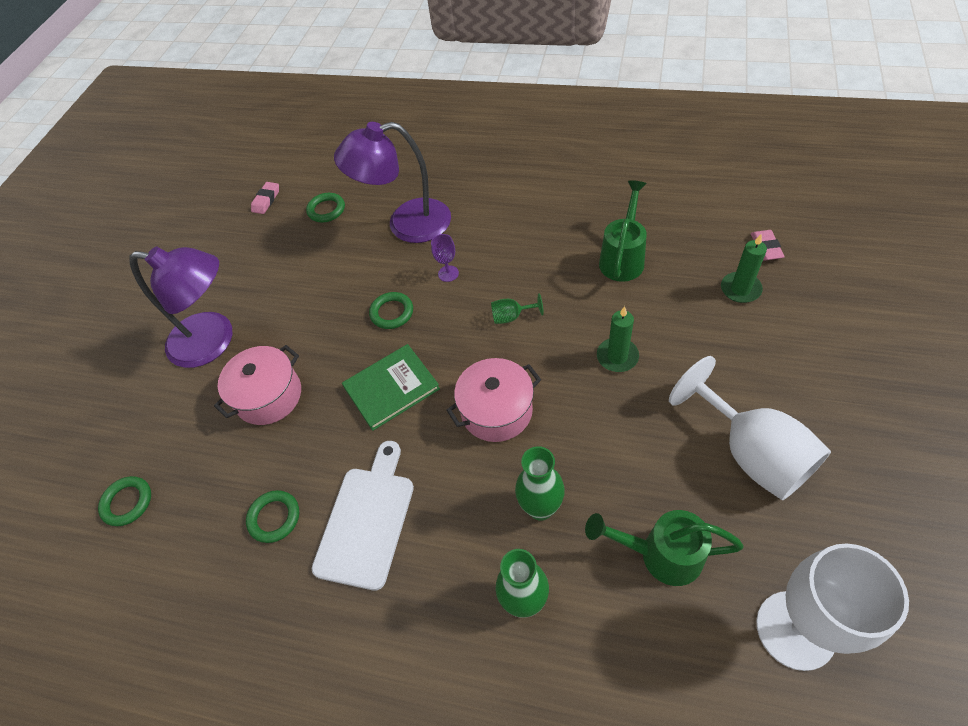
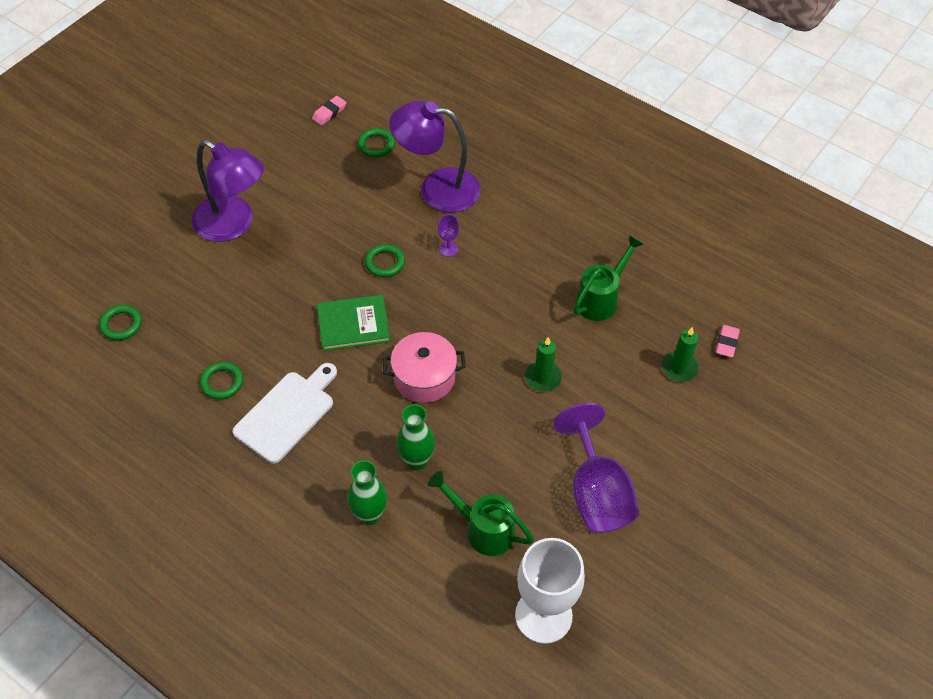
camera: 15 degrees right, 0 degrees up
(269, 396) = (257, 289): pink pot -> none
(511, 317) = (479, 308): green goblet -> none
(751, 452) = (596, 492): white goblet -> purple goblet

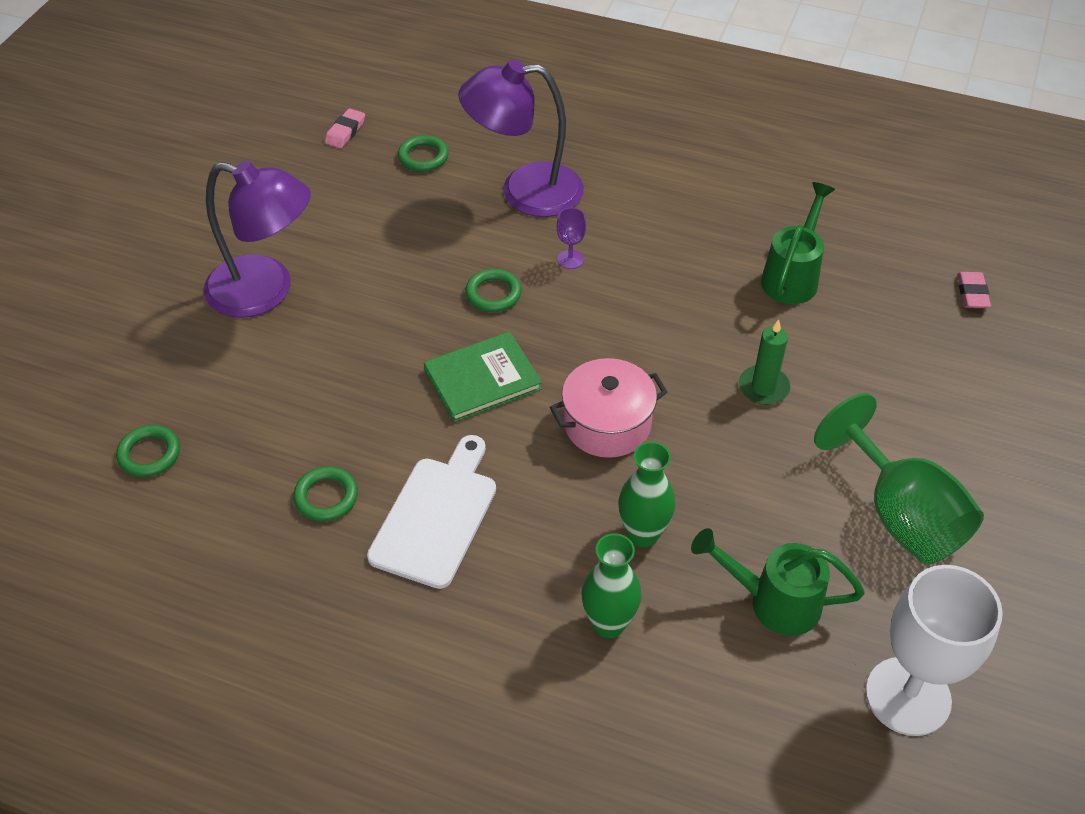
camera: 15 degrees left, 5 degrees down
(596, 492) = (900, 515): purple goblet -> green goblet
(679, 368) = (929, 336): green candle -> none

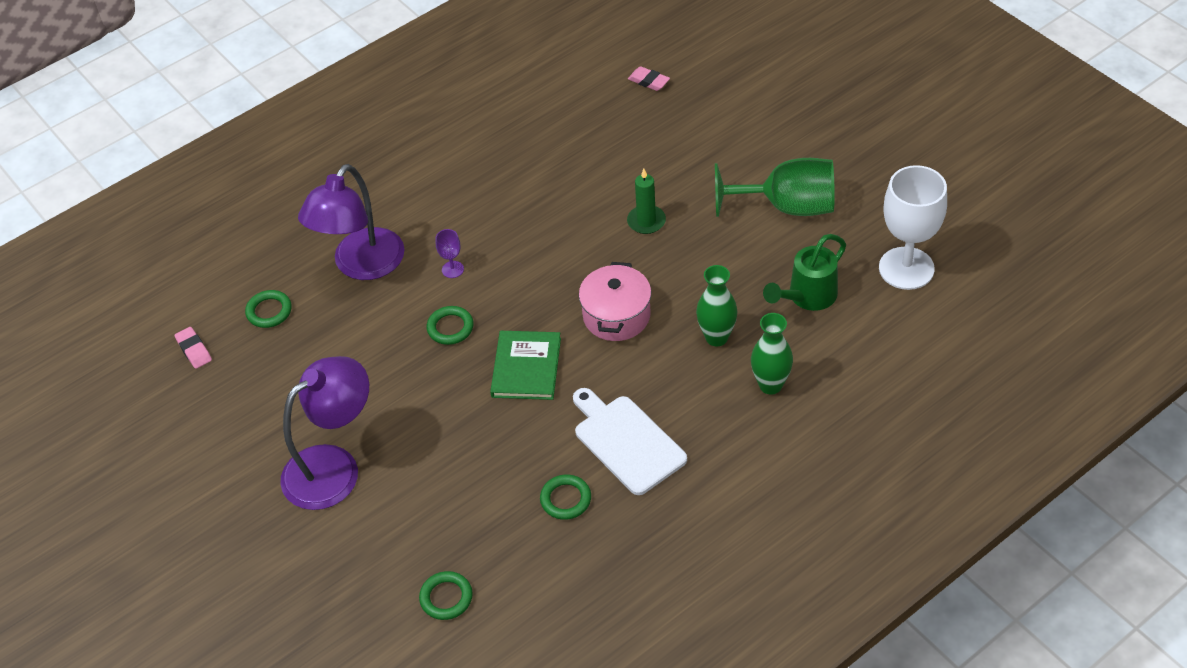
camera: 55 degrees left, 0 degrees up
(792, 276) = (565, 159): green watering can -> none

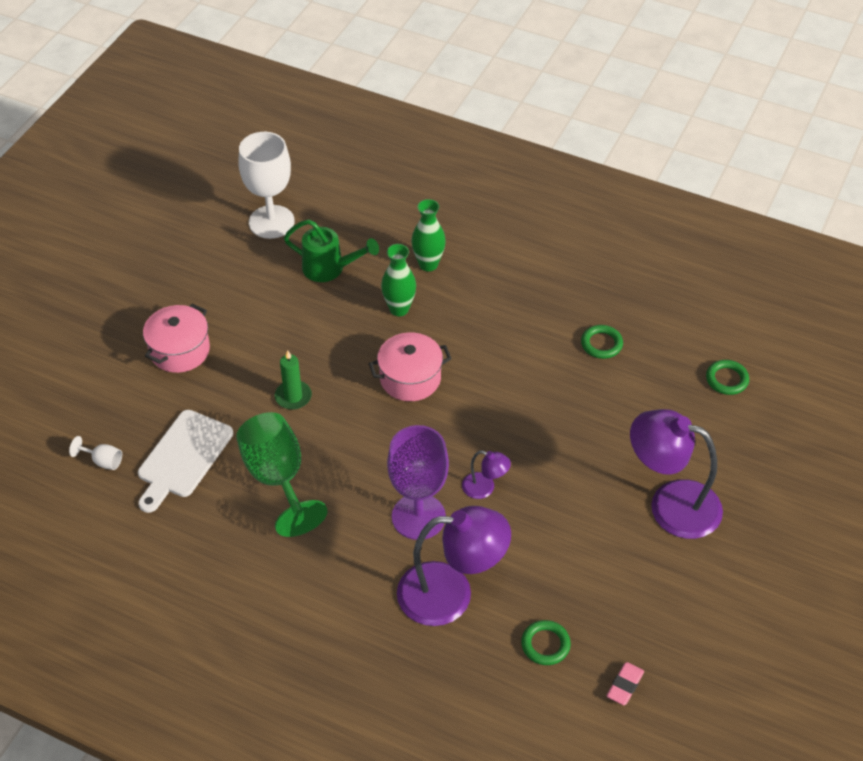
camera: 120 degrees left, 0 degrees up
(450, 328) = (485, 488): green ring -> purple lamp
(452, 269) = (418, 517): purple goblet -> purple goblet, size x2.41
(526, 367) = (496, 417): green book -> none
(626, 442) = (529, 328): white cutting board -> white cutting board (183, 457)
(648, 81) = (103, 461): pink eraser -> white goblet
(752, 156) = (179, 350): none -> pink pot
(787, 207) = (234, 309): green goblet -> green goblet (278, 478)

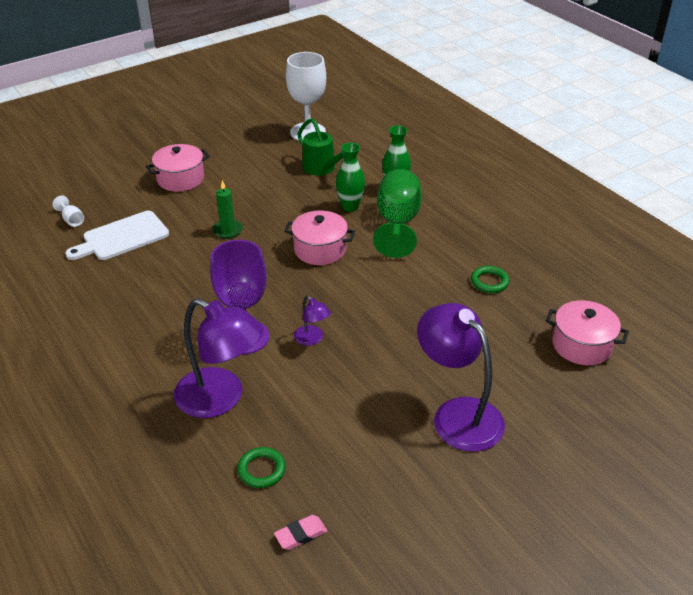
camera: 30 degrees right, 10 degrees down
(278, 478) = (170, 273): green goblet -> green goblet (397, 223)
(727, 379) = (581, 345): green ring -> pink pot

